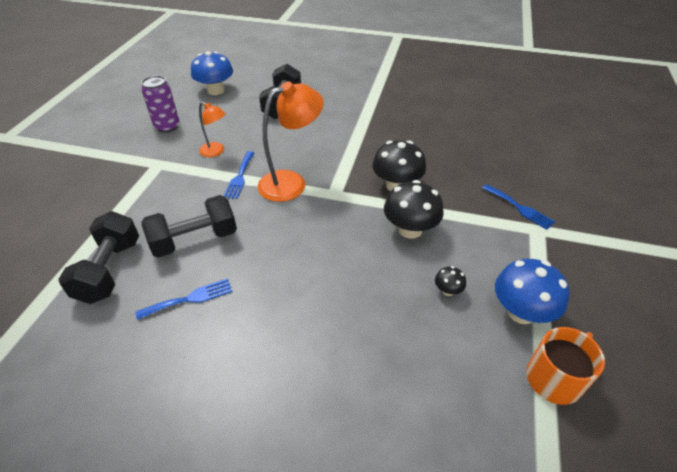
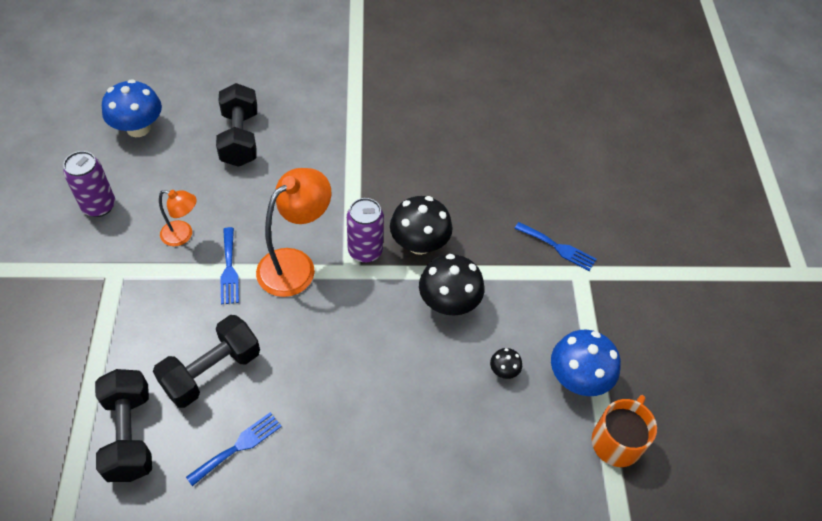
camera: 20 degrees left, 10 degrees up
(350, 183) = (365, 251): none -> purple can

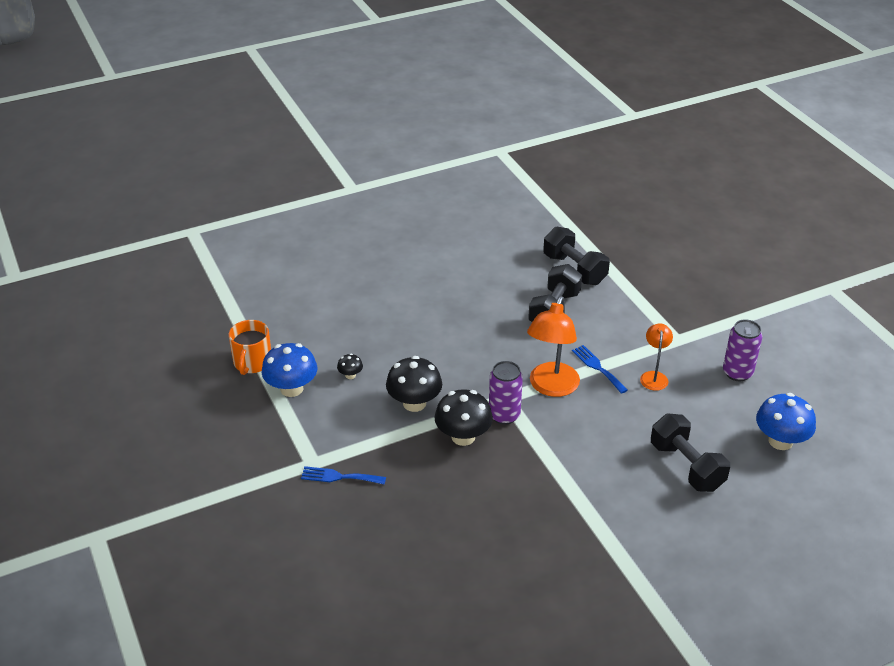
camera: 160 degrees right, 15 degrees down
(183, 235) = (654, 376): orange lamp -> orange lamp turned 105 degrees clockwise
(238, 446) = (505, 284): blue fork -> none

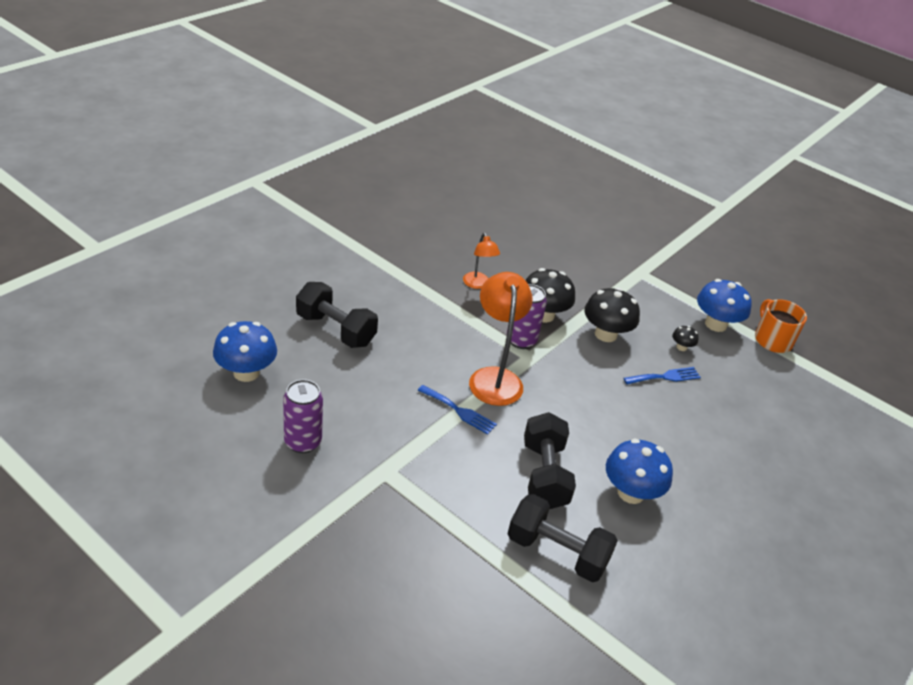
camera: 150 degrees right, 0 degrees up
(339, 477) = (612, 267): blue fork -> blue fork (665, 377)
(496, 287) = (631, 492): none -> blue mushroom
(654, 376) = (396, 415): orange lamp -> orange lamp (478, 284)

